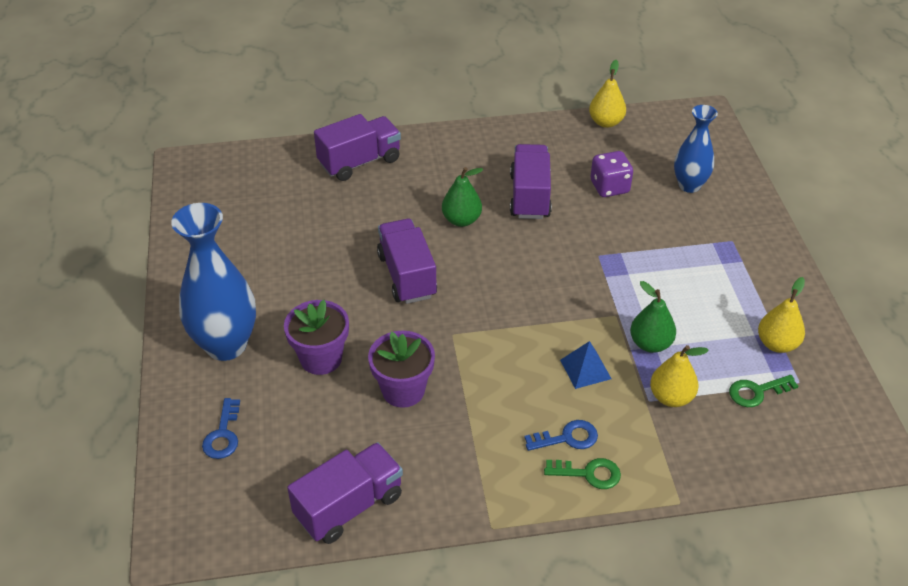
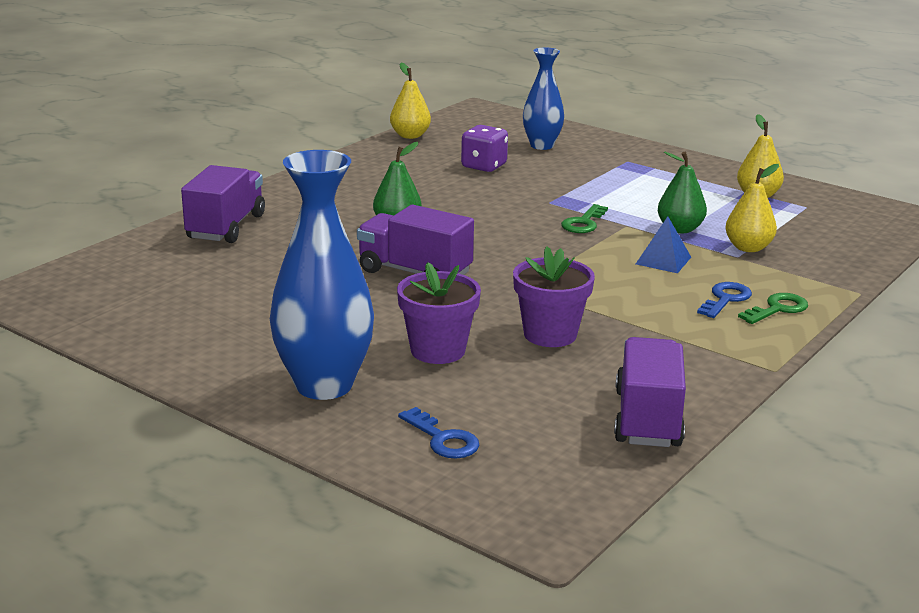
camera: 45 degrees left, 20 degrees down
(529, 196) = (429, 192): purple truck -> none
(756, 392) = (793, 222): green key -> green key (583, 223)

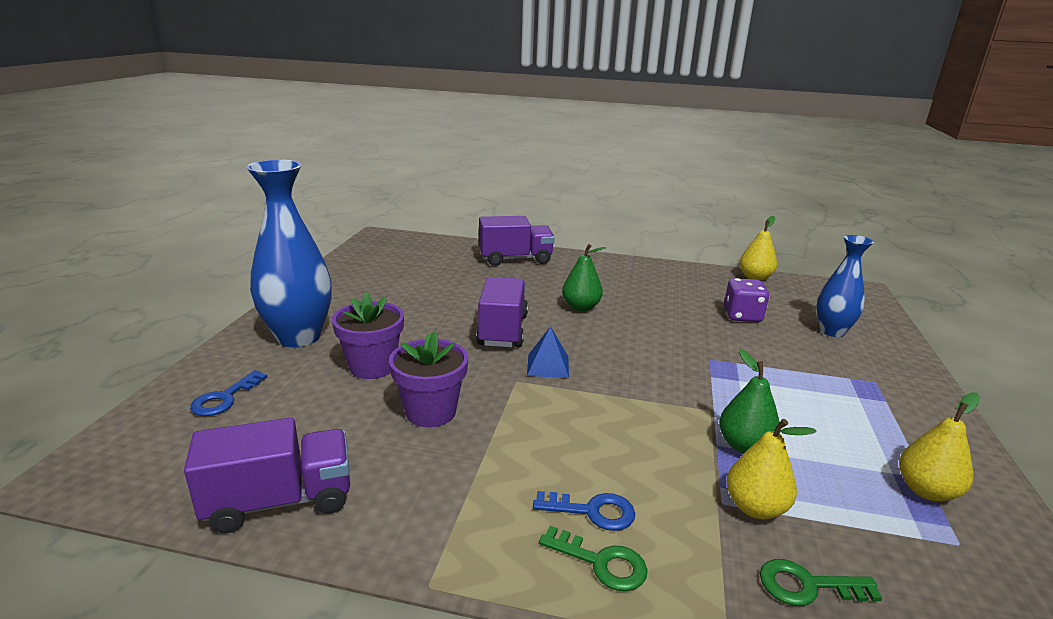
camera: 65 degrees right, 0 degrees up
(583, 223) = (685, 385): green key -> green key (807, 586)
(663, 260) = (651, 448): blue pyramid -> blue pyramid (548, 365)

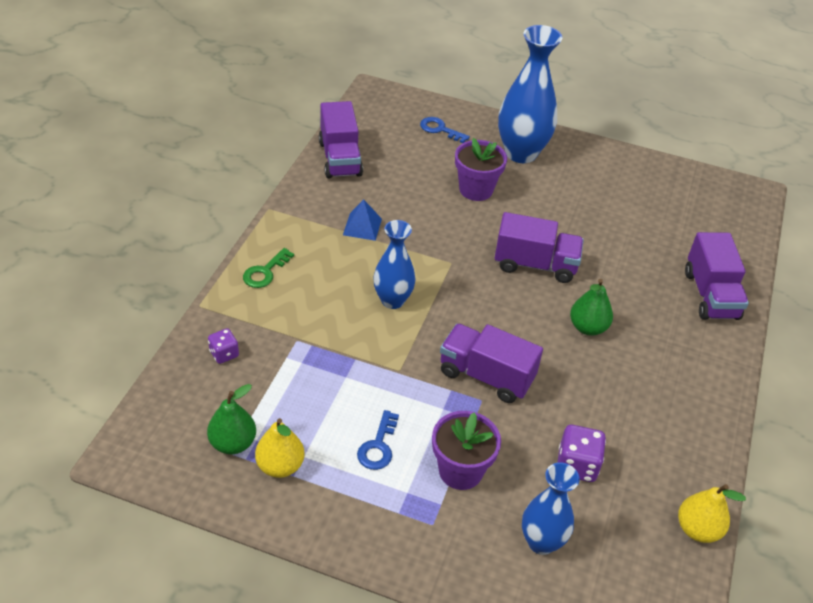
camera: 95 degrees right, 20 degrees up
(431, 412) = (415, 216): purple flower pot -> purple flower pot (460, 471)
(548, 365) = (473, 284): blue pyramid -> blue pyramid (362, 227)
(593, 511) = (303, 277): blue key -> blue key (378, 446)
(601, 421) = (392, 300): none -> blue vase
(678, 357) = (486, 376): none -> purple truck
(744, 446) = (351, 375): green pear -> green pear (233, 443)
(755, 507) = (288, 355): yellow pear -> none
(807, 586) = (224, 354): green key -> purple dice

